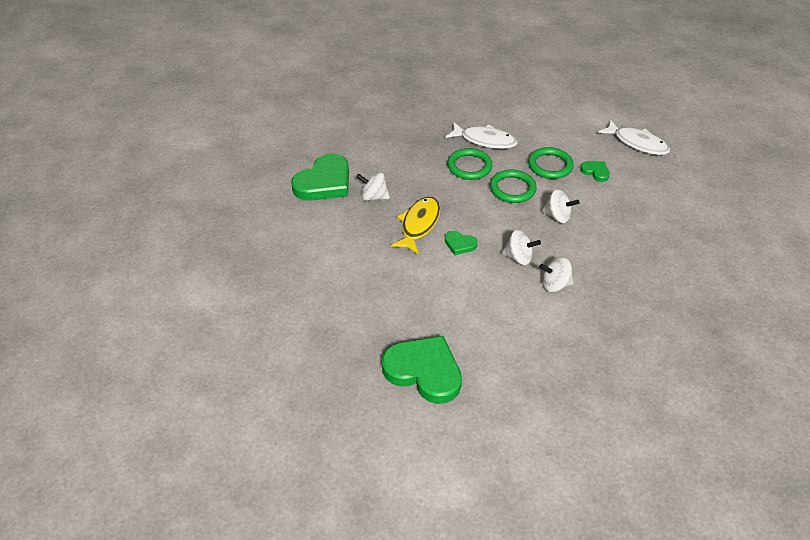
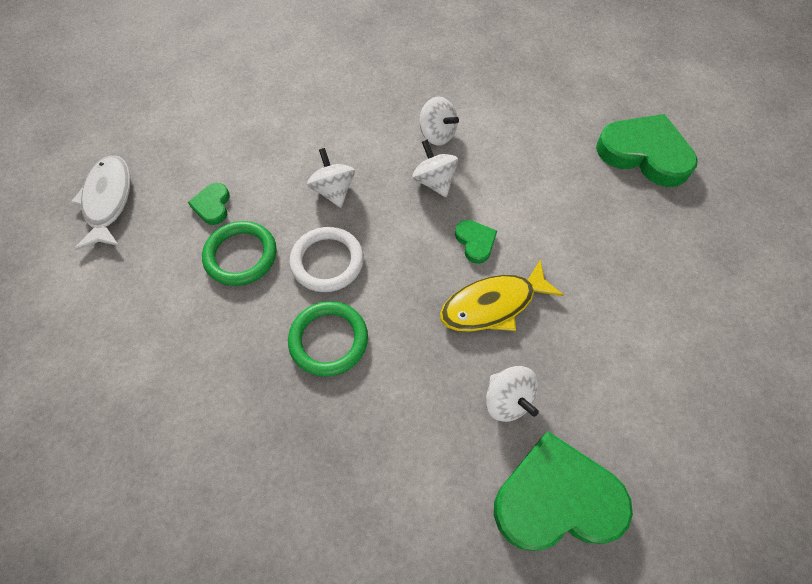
camera: 135 degrees left, 15 degrees up
(424, 371) = (644, 153): green heart -> green heart turned 135 degrees clockwise
(484, 140) = (249, 368): white fish -> none
(512, 189) = (327, 261): green ring -> white ring

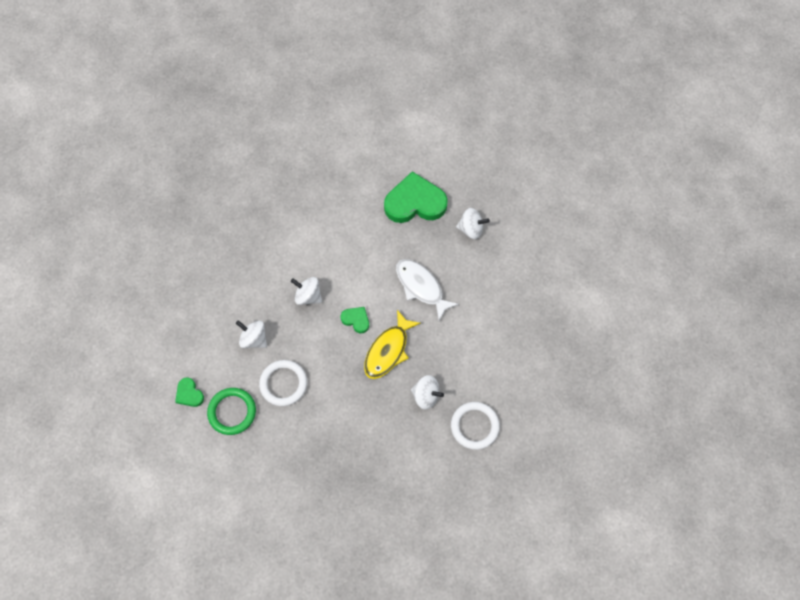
camera: 35 degrees left, 5 degrees up
(108, 201) = (122, 432): white fish -> white fish (421, 287)
(328, 340) = (317, 425): green ring -> none
(437, 135) = (288, 262): white spinning top -> white spinning top (471, 229)
(556, 498) = (474, 426): green heart -> white ring

